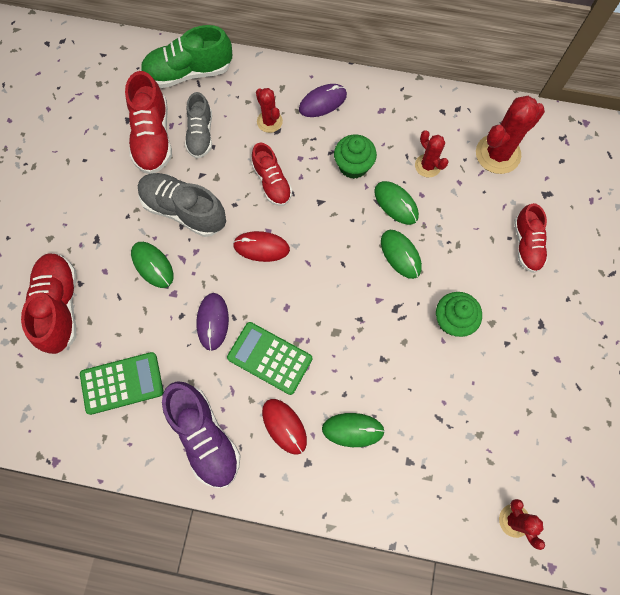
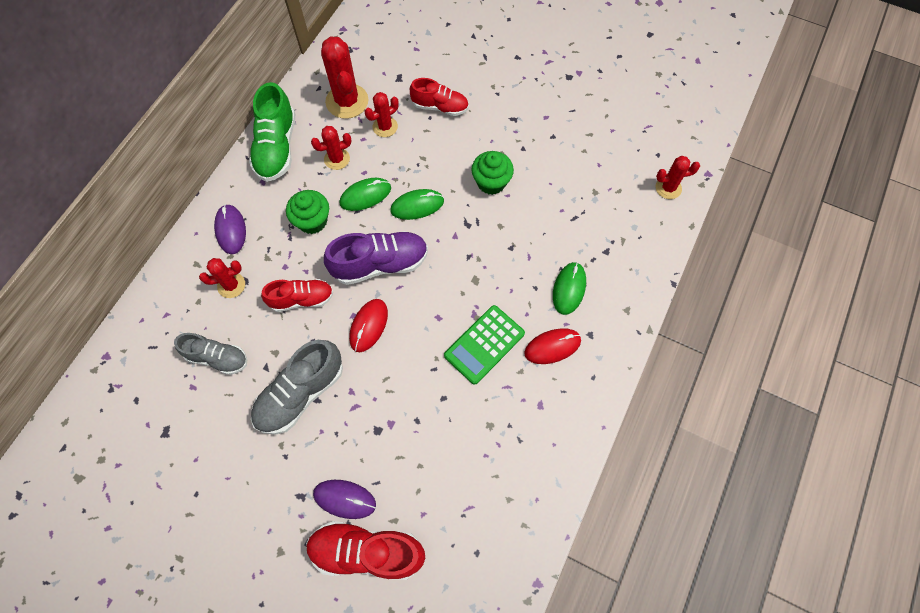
camera: 75 degrees left, 5 degrees down
(122, 383) = (472, 496): green calculator -> none
(152, 265) = (352, 439): green mouse -> none
(153, 137) = (199, 409): red shoe -> none
(189, 72) = (134, 354): green shoe -> green shoe (277, 147)
(205, 436) = (545, 422): purple shoe -> purple shoe (380, 264)
(212, 321) = (432, 390): purple mouse -> purple mouse (344, 499)
(481, 198) = (385, 127): none -> red cactus

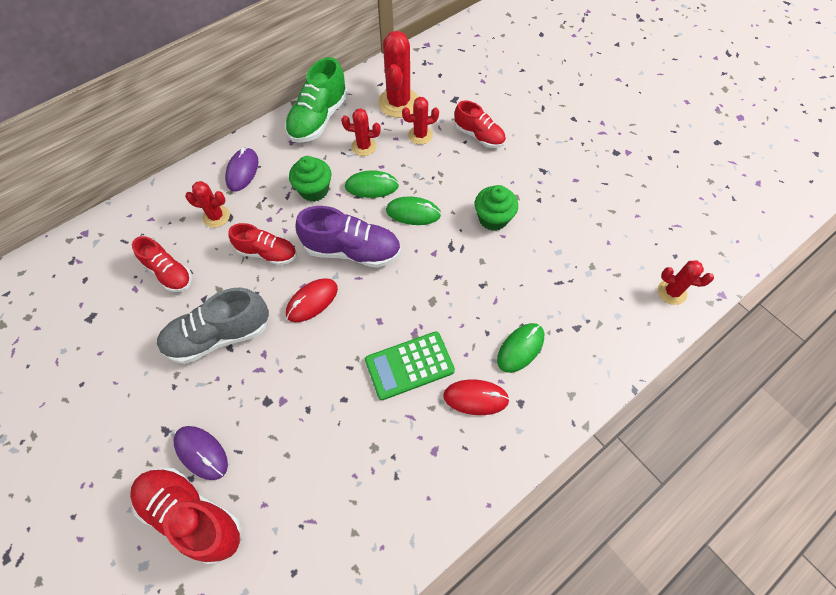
camera: 25 degrees right, 5 degrees down
(217, 358) = (169, 273): grey shoe -> red shoe

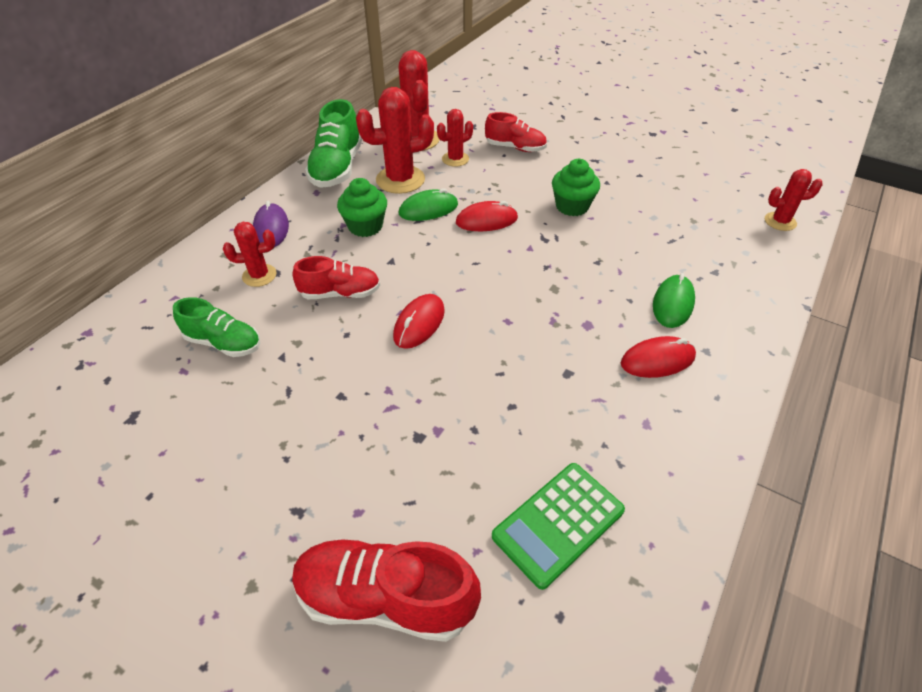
camera: 20 degrees left, 15 degrees down
(169, 273) = (223, 343): red shoe -> green shoe
(201, 453) = (361, 520): purple mouse -> none
(219, 335) = (321, 387): grey shoe -> none
(352, 250) = (439, 267): purple shoe -> none
(364, 146) = (400, 180): red cactus -> red cactus, size x1.72
(409, 365) = (567, 352): green calculator -> green calculator (558, 523)
(413, 213) = (486, 220): green mouse -> red mouse

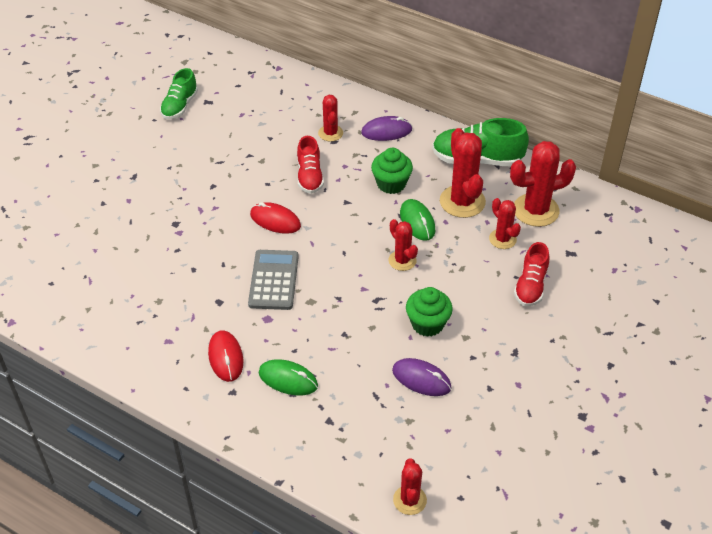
camera: 90 degrees right, 0 degrees up
(223, 343) = (264, 127): green shoe -> green shoe (180, 106)
(385, 598) = (77, 214): red shoe -> none
(486, 220) = (402, 260): red mouse -> red cactus
(525, 321) = (273, 280): none -> grey calculator
(558, 523) = (104, 286): green calculator -> none
(642, 212) = (421, 379): none -> purple mouse

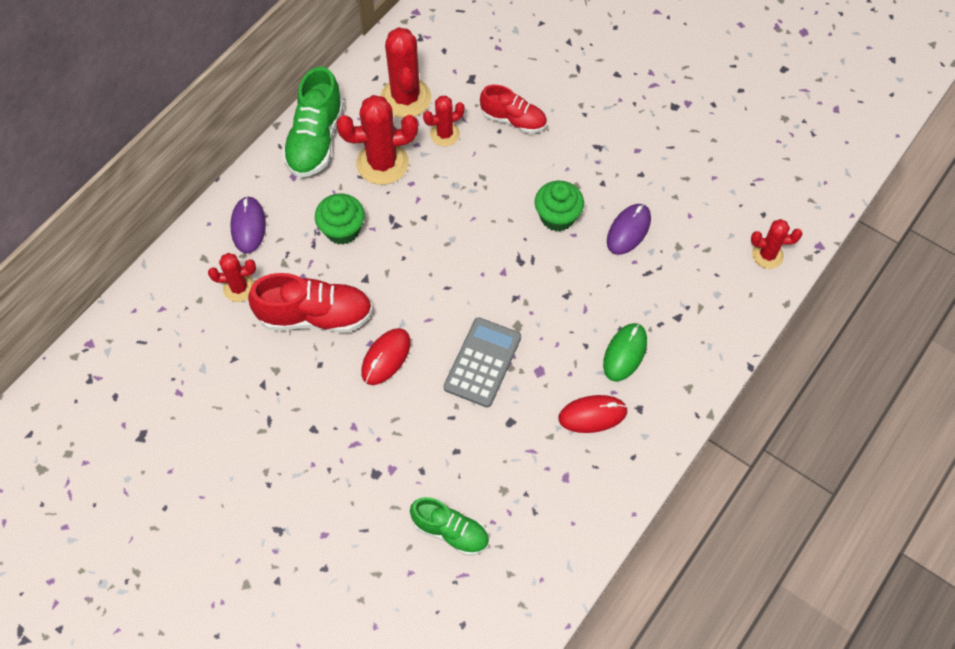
camera: 85 degrees left, 15 degrees up
(180, 106) = (143, 473): green shoe -> green shoe (450, 531)
(273, 280) = (482, 362): grey calculator -> grey calculator turned 105 degrees clockwise
(309, 177) = (315, 316): red shoe -> red shoe, size x1.53
(402, 260) = (465, 231): red cactus -> none
(417, 222) = (408, 210): green mouse -> none

